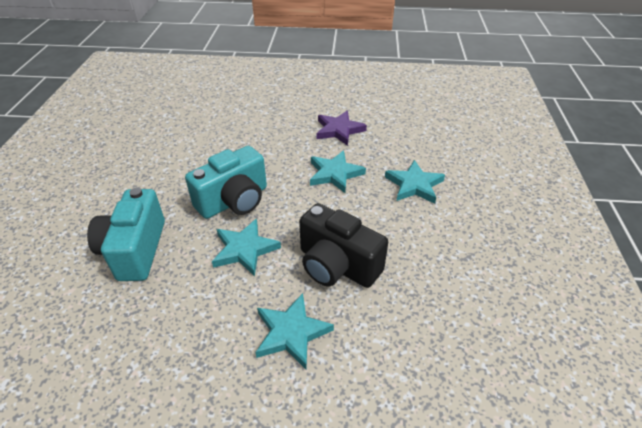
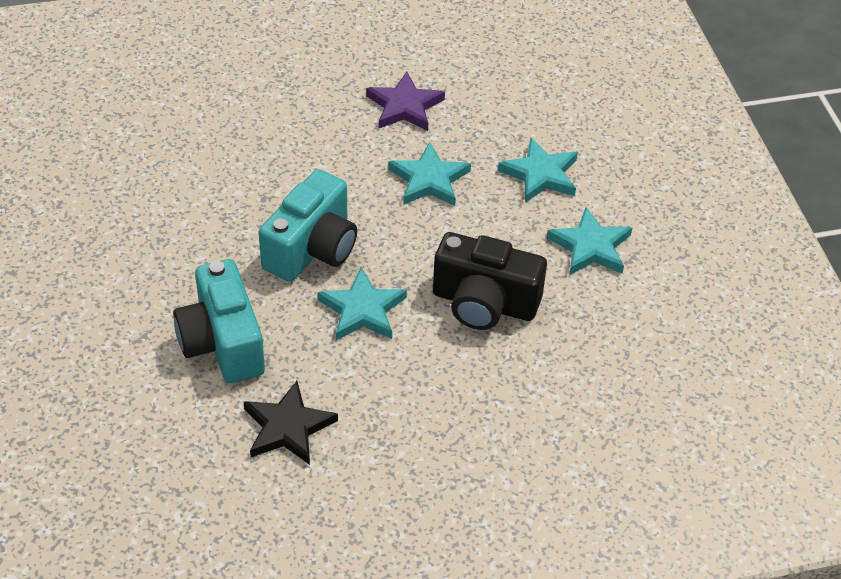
camera: 20 degrees left, 5 degrees up
(137, 328) = (288, 427): none -> black star
(291, 332) = (465, 389): turquoise star -> turquoise star (590, 247)

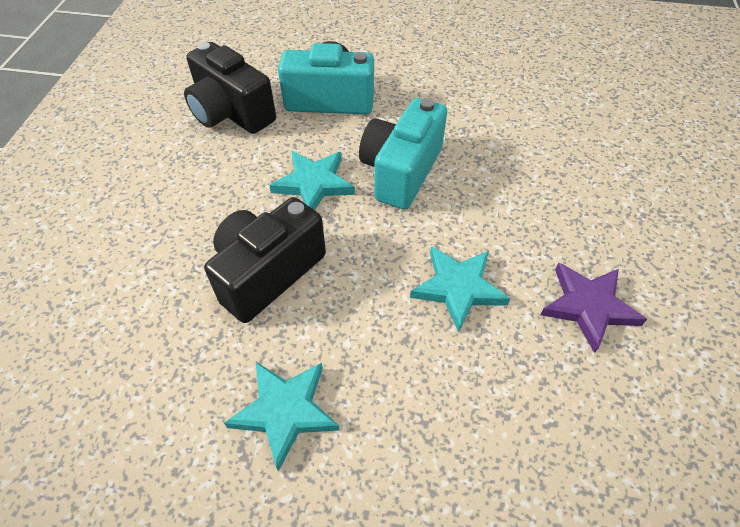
camera: 115 degrees right, 5 degrees up
(288, 427) = (231, 113): black star -> black camera
(312, 249) = (401, 171): turquoise camera -> turquoise camera turned 60 degrees clockwise
(540, 174) = (426, 409): turquoise star -> none

